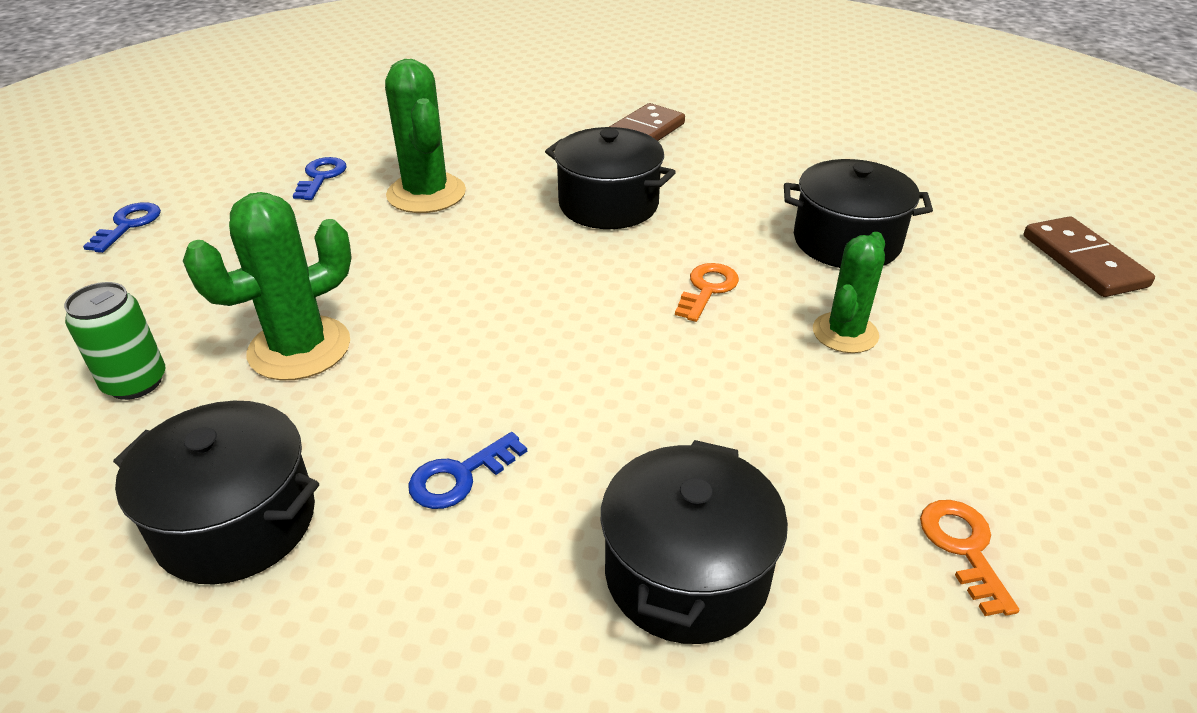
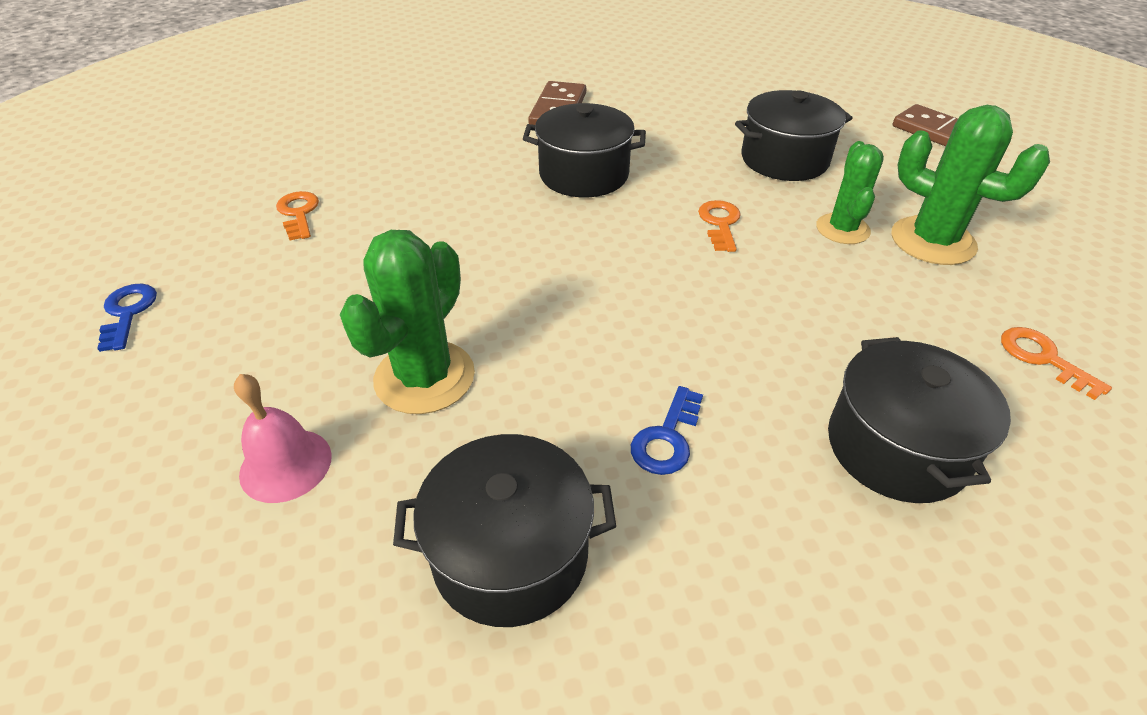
camera: 25 degrees left, 5 degrees up
(135, 382) = (285, 465): green can -> pink bell
(321, 177) = (298, 213): blue key -> orange key
(426, 194) = (417, 204): green cactus -> green cactus (932, 241)

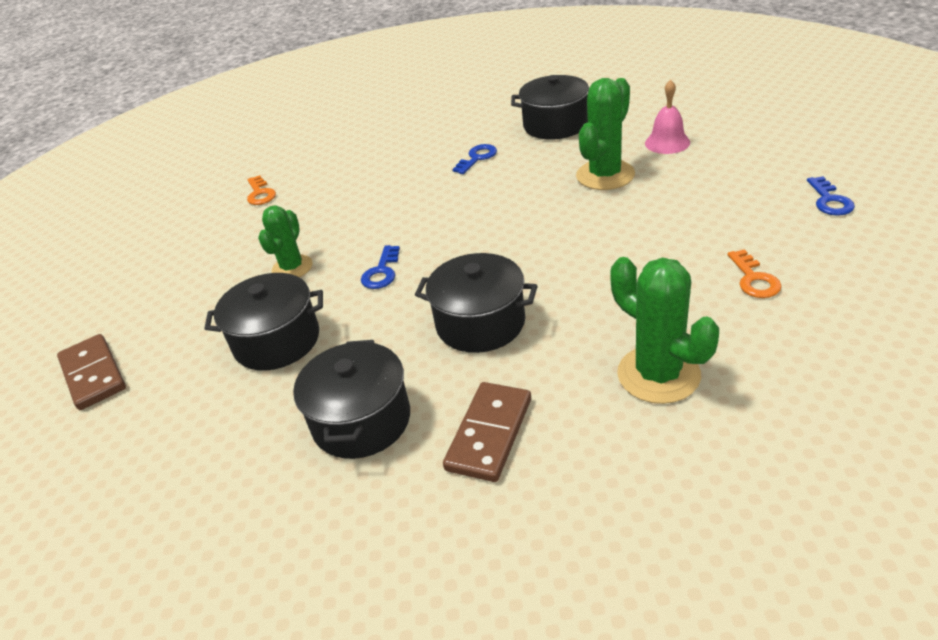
camera: 165 degrees left, 5 degrees down
(720, 223) = (382, 272): orange key -> blue key
(896, 447) = (371, 159): black pot -> black pot (361, 420)
(932, 241) = (238, 259): green cactus -> green cactus (658, 374)

